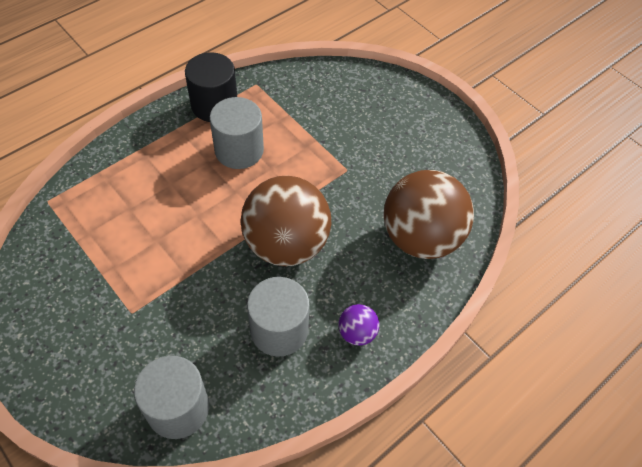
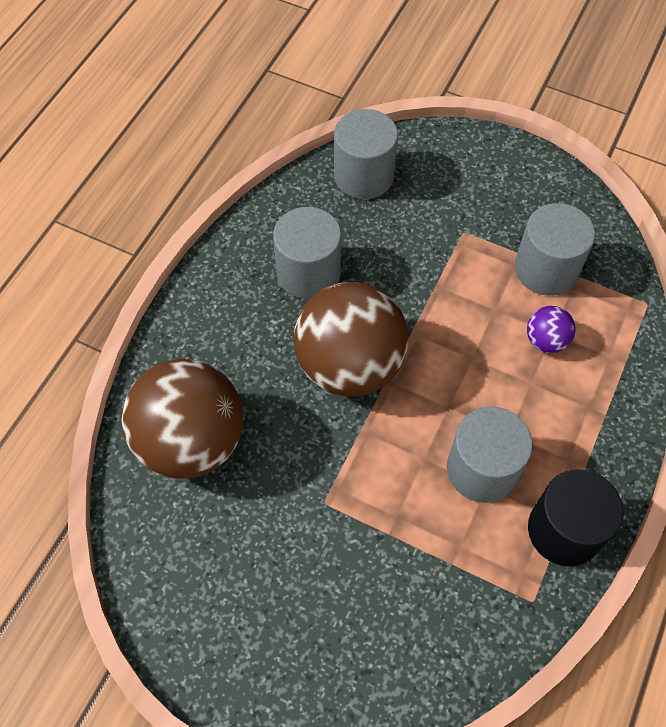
camera: 160 degrees right, 5 degrees up
(94, 255) = (546, 269): none -> grey cylinder
(357, 333) = (227, 300): purple ball -> purple ball (546, 340)

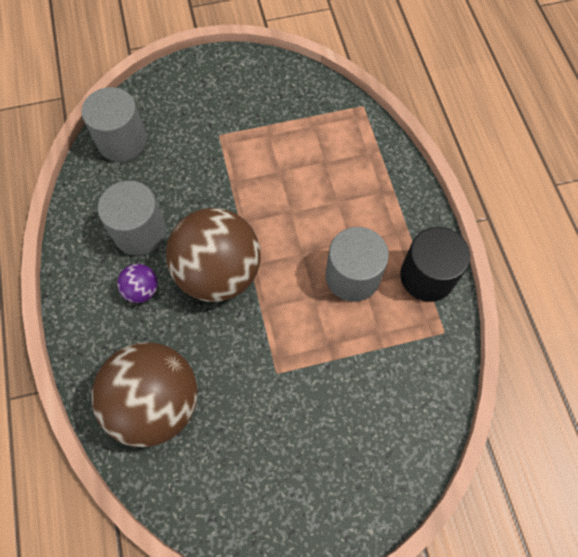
camera: 40 degrees left, 5 degrees up
(546, 269) = (288, 125): grey cylinder -> none
(546, 340) = (324, 169): purple ball -> purple ball (142, 290)

